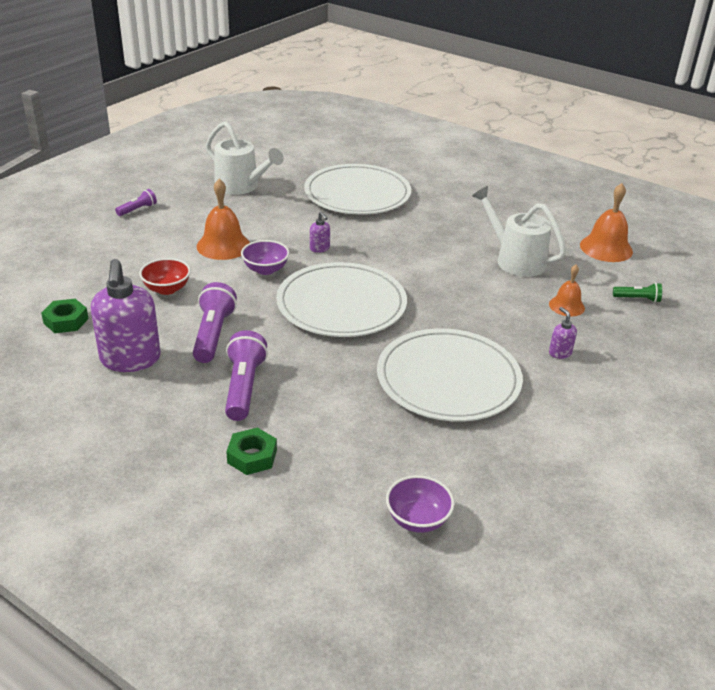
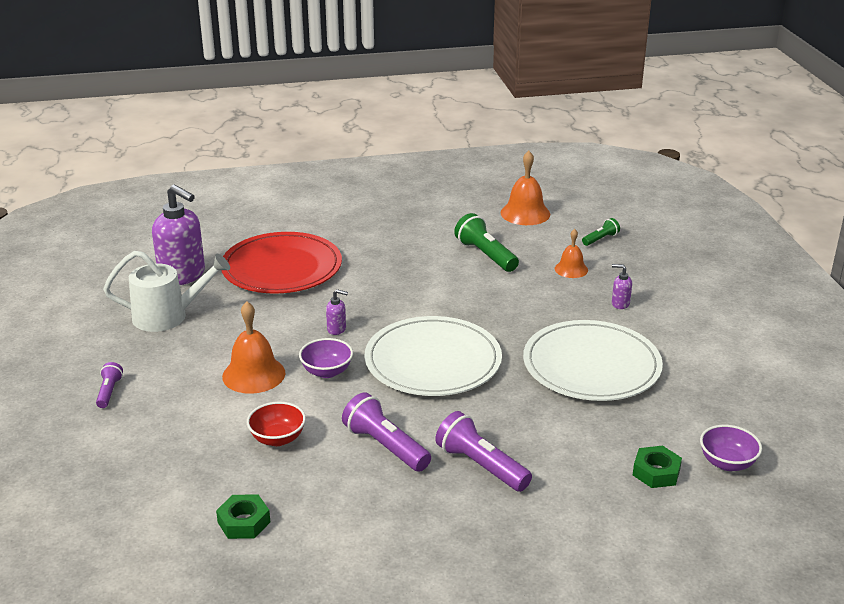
camera: 45 degrees left, 5 degrees down
(130, 360) = (361, 510): purple soap dispenser -> purple soap dispenser (182, 275)
(252, 456) = (574, 505): green nut -> green nut (656, 472)
(357, 194) = (282, 268): white plate -> red plate
(515, 259) = (485, 255): white watering can -> green flashlight

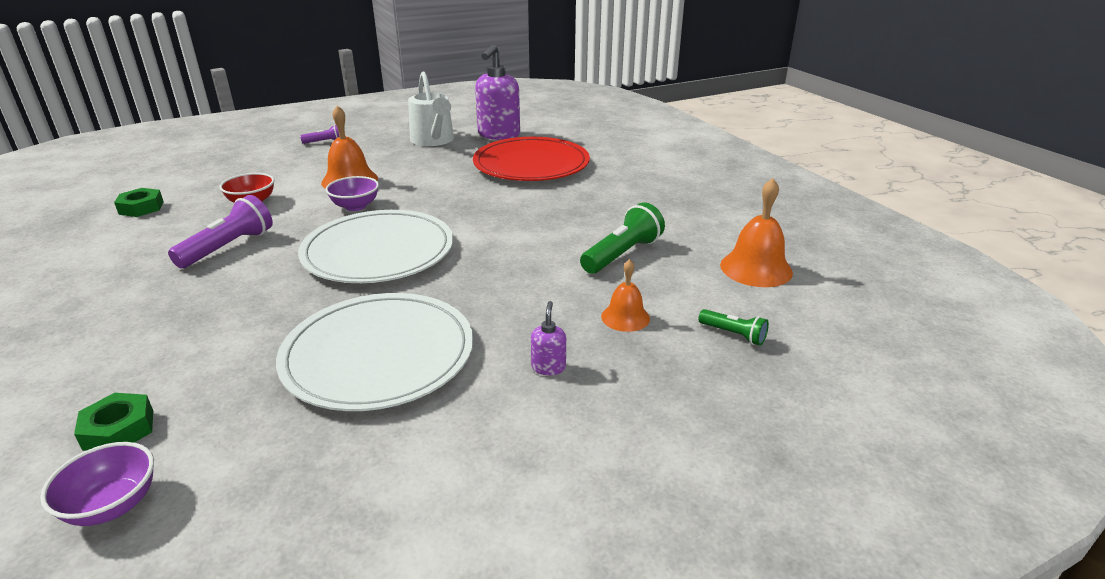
camera: 75 degrees right, 0 degrees up
(337, 329) = (429, 200): purple soap dispenser -> none
(480, 466) = (180, 299): purple flashlight -> none

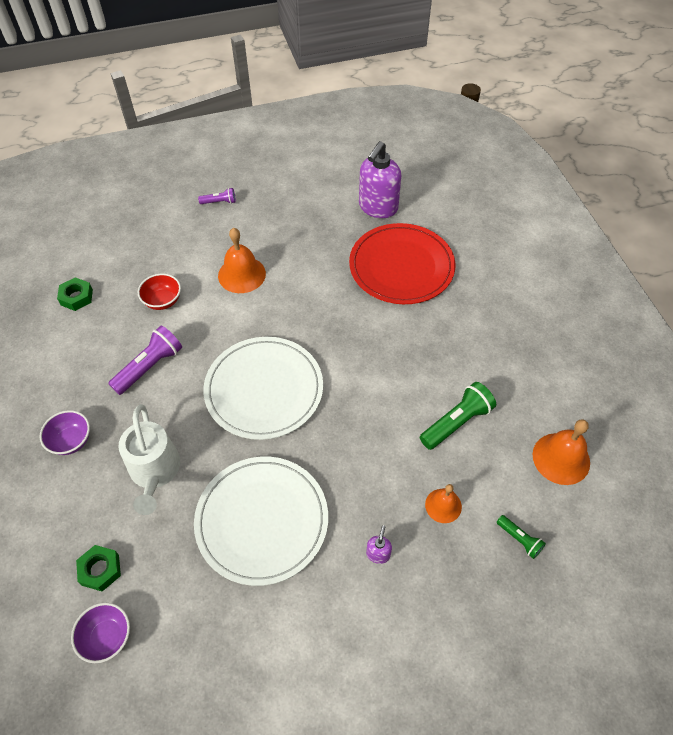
camera: 10 degrees right, 25 degrees up
(355, 206) = (246, 318): purple bowl -> purple bowl (71, 441)
(433, 141) = (317, 211): white watering can -> white watering can (155, 472)

